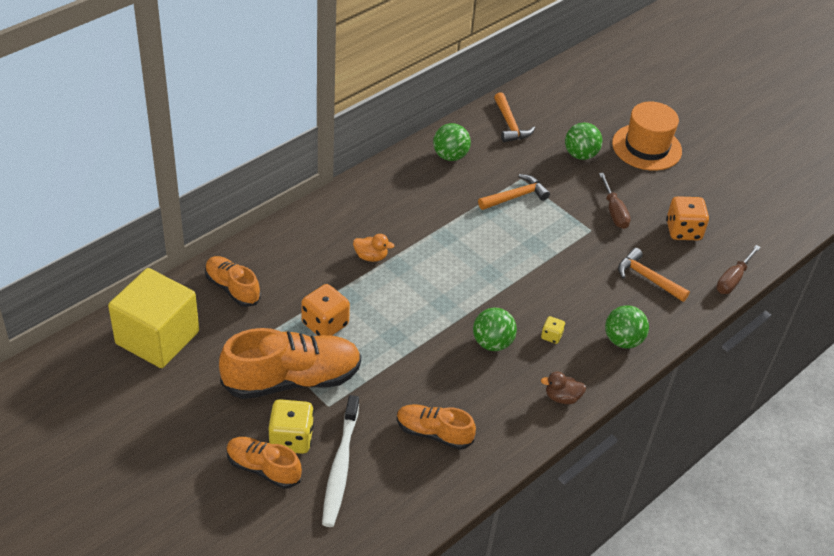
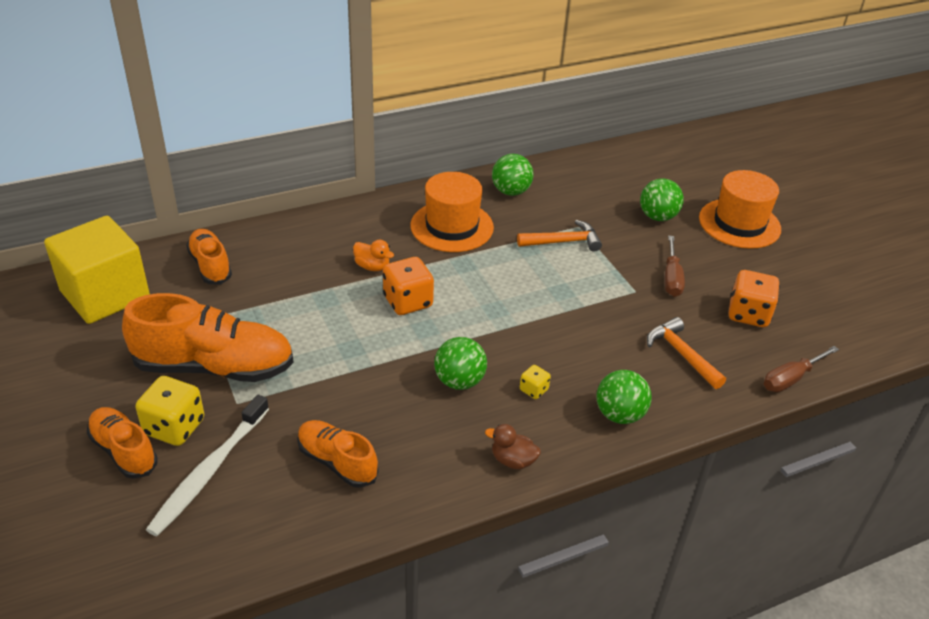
camera: 20 degrees right, 5 degrees down
(325, 324) = (284, 320): orange dice -> orange dice (408, 302)
(417, 202) = (452, 226): none -> orange hat
(510, 124) = (591, 175): orange hammer -> none

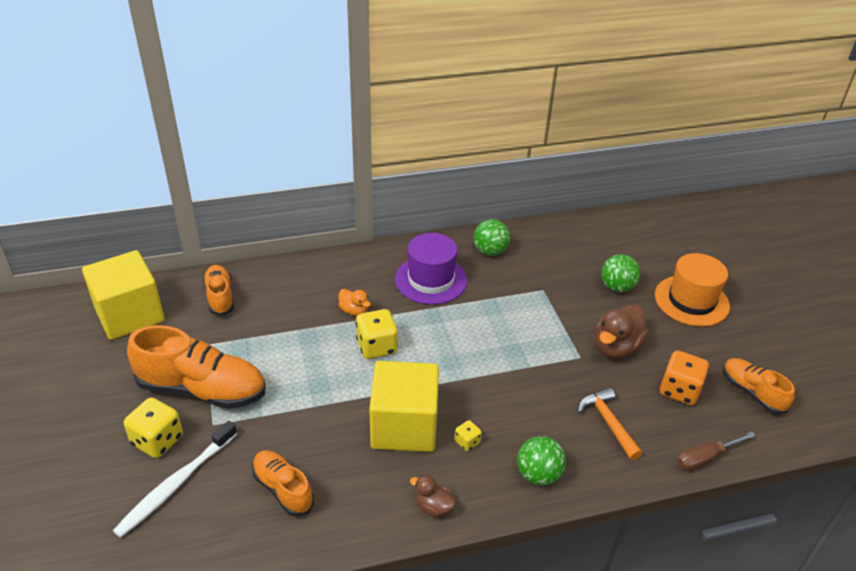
camera: 10 degrees right, 0 degrees up
(124, 451) = (112, 457): orange shoe -> orange shoe (752, 392)
(408, 302) = (377, 347): orange dice -> yellow dice
(452, 226) = (431, 280): orange hat -> purple hat
(459, 381) = (404, 426): green ball -> yellow cube
(563, 242) = (526, 303): orange hammer -> none
(671, 278) = (616, 347): brown screwdriver -> brown duck

